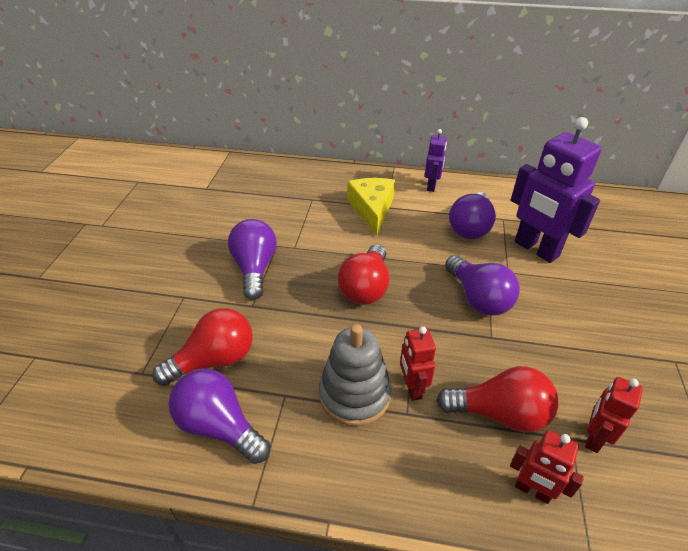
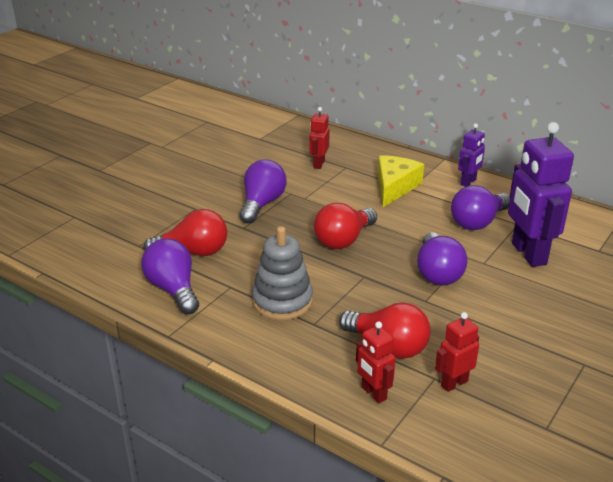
camera: 25 degrees right, 10 degrees down
(412, 388) = (330, 311): red robot -> red robot (318, 164)

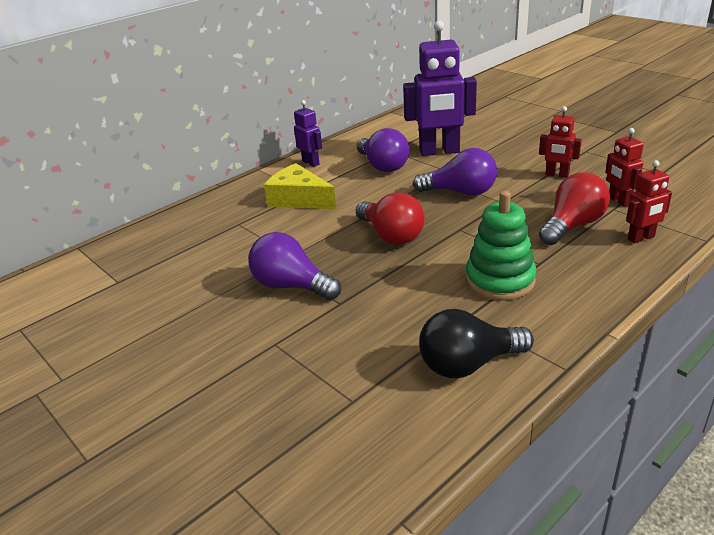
camera: 75 degrees left, 0 degrees up
(173, 289) = (468, 364): purple light bulb -> black light bulb
(193, 252) = (386, 346): red light bulb -> none
(282, 301) = (500, 280): grey stacking toy -> green stacking toy
(318, 164) = (220, 240): red robot -> red robot (557, 175)

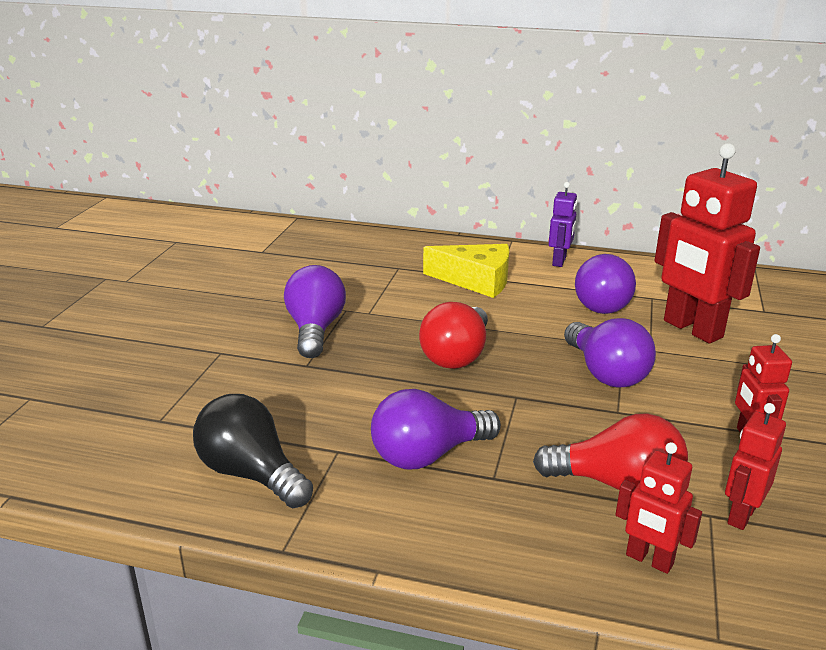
camera: 55 degrees right, 5 degrees down
(299, 199) = (476, 280): yellow cheese -> yellow cheese turned 105 degrees clockwise
(439, 152) = (692, 329): purple robot -> red robot
(500, 280) = (428, 455): green stacking toy -> purple light bulb

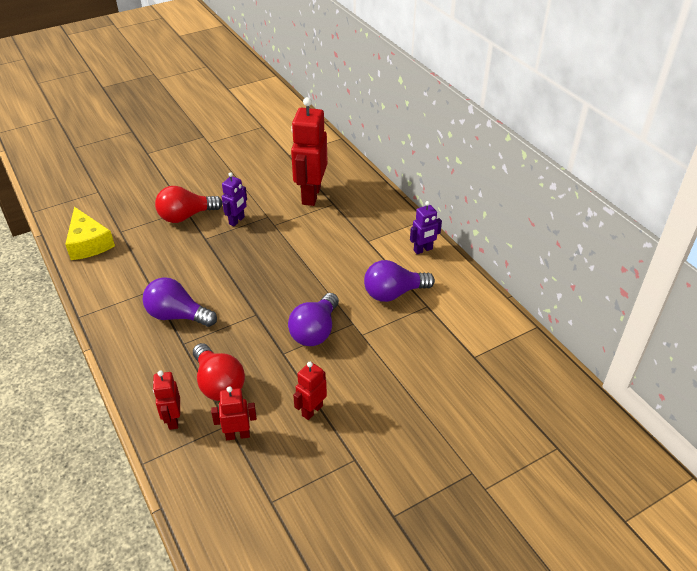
camera: 45 degrees right, 15 degrees up
(251, 474) = (112, 278): black light bulb -> none
(315, 330) = (237, 220): purple light bulb -> purple robot
(457, 355) = (269, 275): red light bulb -> red light bulb (186, 216)
(476, 280) = (355, 236): yellow cheese -> yellow cheese (88, 243)
(692, 329) = (407, 339): red robot -> red robot (311, 195)

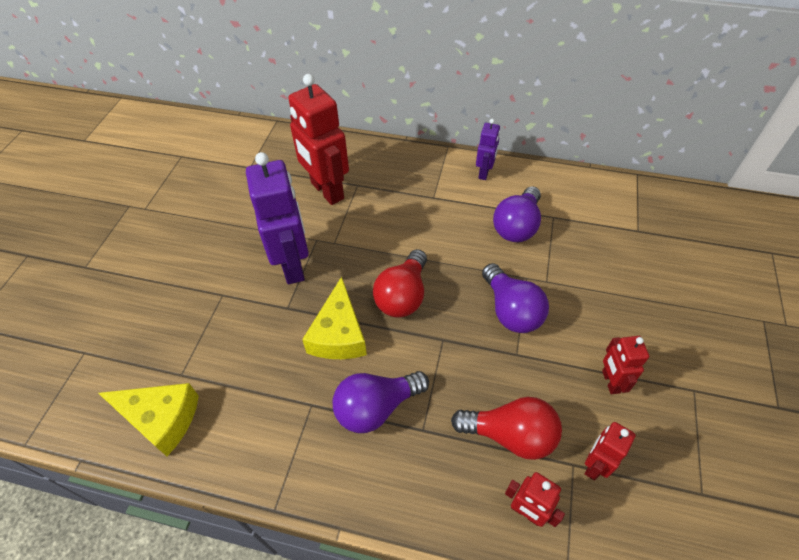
camera: 45 degrees left, 10 degrees up
(186, 216) = (233, 301): red light bulb -> red light bulb (403, 296)
(210, 269) = (338, 334): none -> yellow cheese
(237, 220) = (293, 265): purple robot -> purple robot, size x1.95

